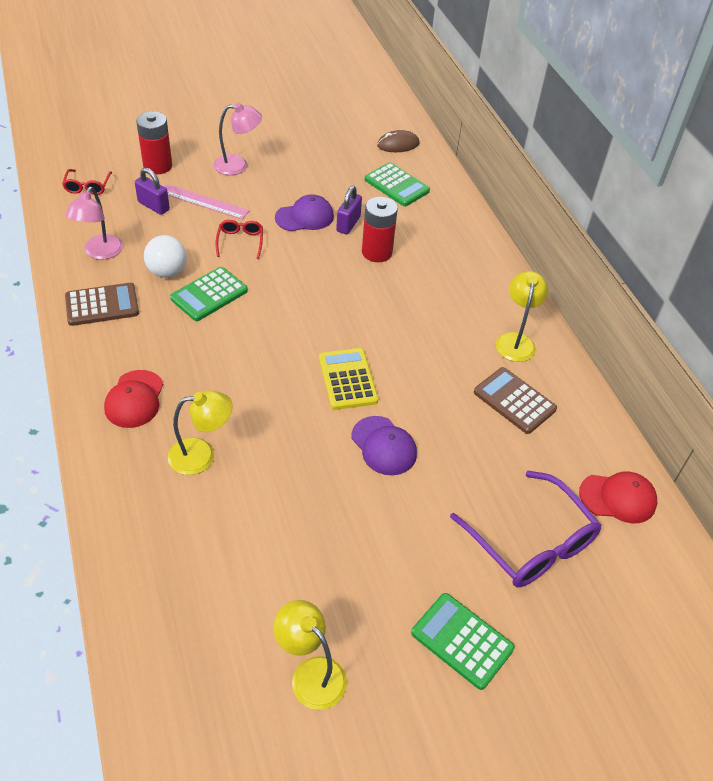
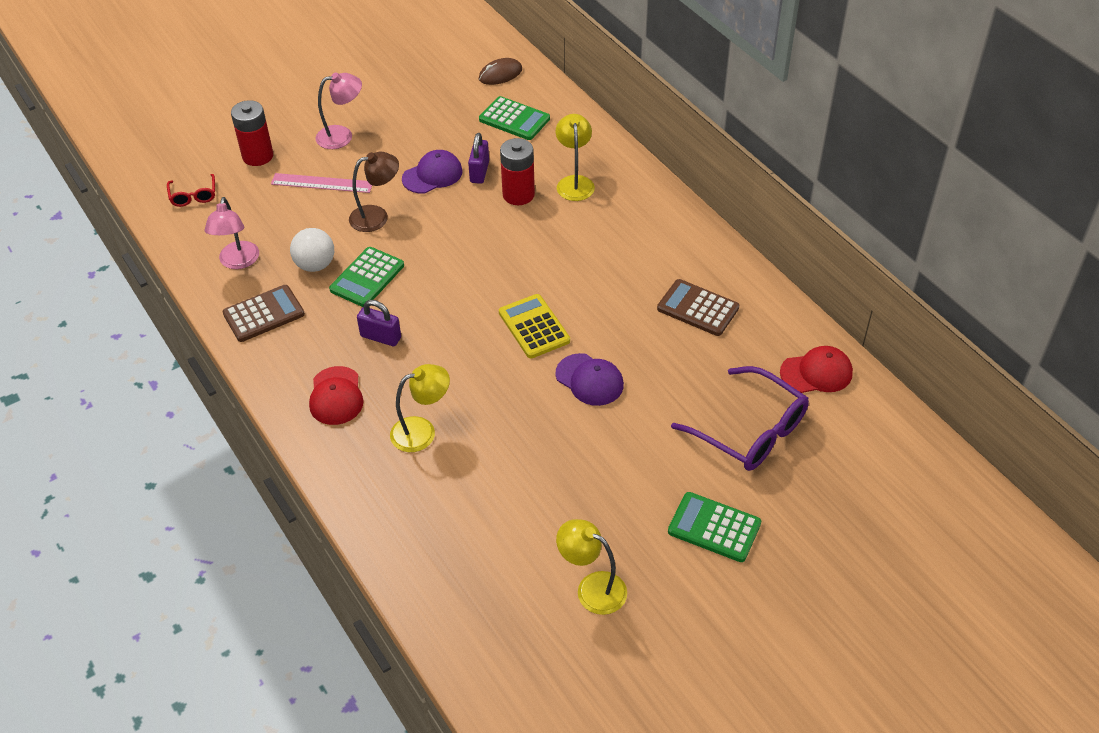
camera: 10 degrees left, 0 degrees up
(153, 206) = (272, 200): purple padlock -> purple padlock (380, 337)
(240, 241) = (377, 216): red glasses -> brown lamp
(515, 340) = (682, 250): yellow lamp -> yellow lamp (574, 182)

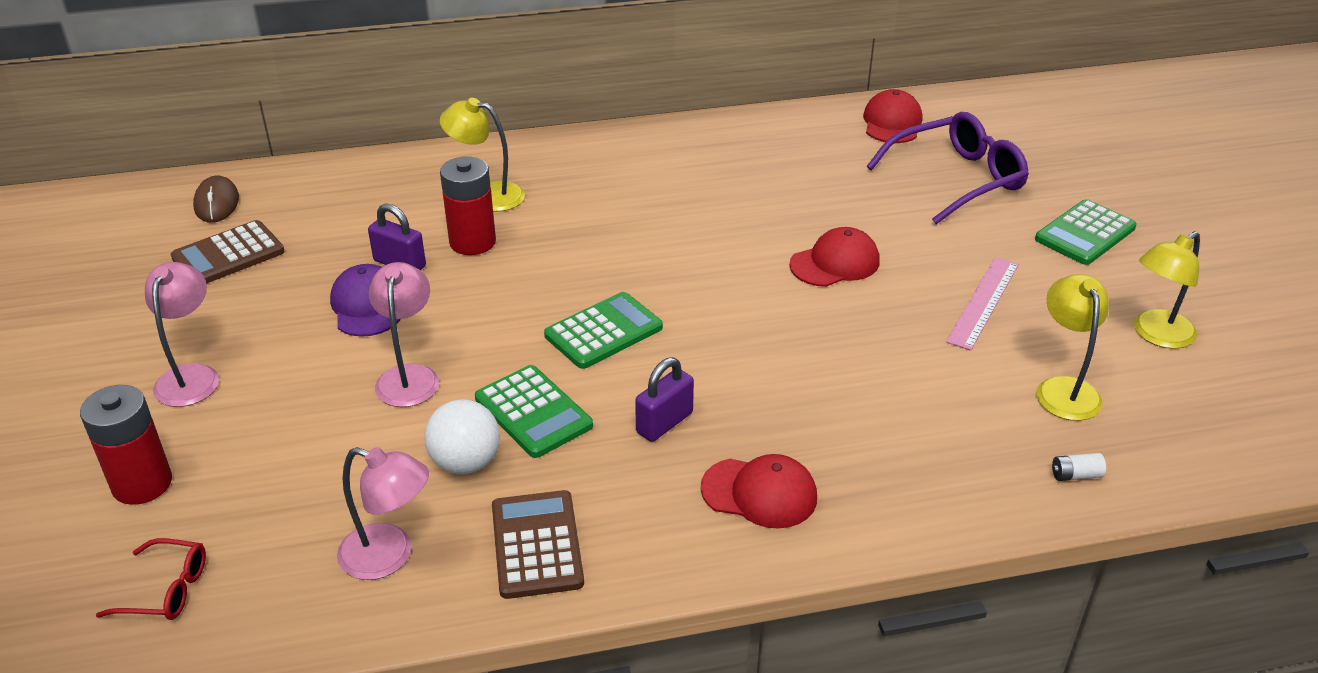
camera: 70 degrees left, 10 degrees down
(322, 183) = (282, 419): pink ruler -> pink ruler (983, 302)
(377, 216) = (409, 376): brown lamp -> pink lamp
(410, 552) = (1075, 475): none -> white battery
(422, 431) = (863, 419): yellow lamp -> yellow lamp (1064, 389)
(514, 119) = (321, 212): green calculator -> green calculator (603, 331)
(534, 327) = (723, 284): yellow calculator -> none
(589, 380) = (835, 263): purple cap -> red cap
(697, 308) = (761, 165): brown calculator -> brown calculator (228, 255)

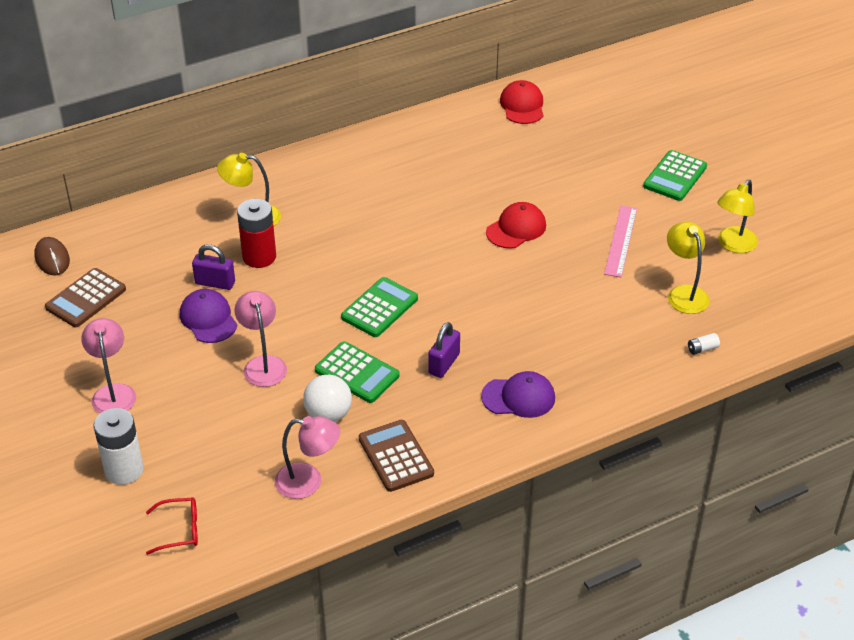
camera: 15 degrees left, 5 degrees up
(142, 484) = (124, 470): red battery -> white battery
(759, 493) = (518, 397): red cap -> purple cap
(957, 179) = (580, 147): purple glasses -> none

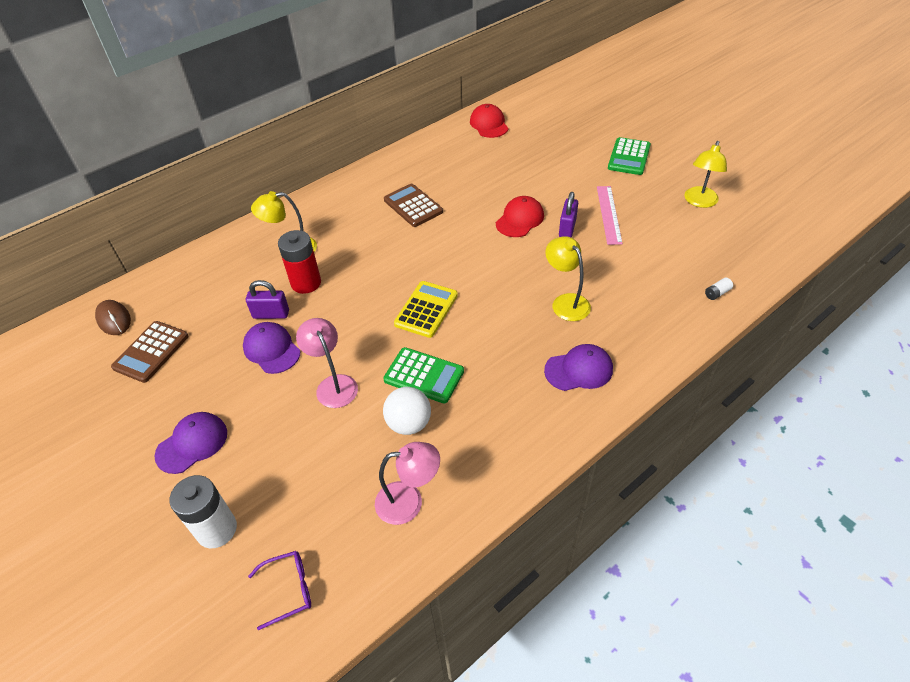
camera: 10 degrees left, 5 degrees up
(113, 392) = (192, 443): pink lamp -> purple cap
(180, 530) = (289, 589): red glasses -> purple glasses
(379, 308) = (426, 309): green calculator -> yellow calculator
(395, 456) = (486, 454): brown calculator -> brown calculator (413, 206)
(444, 364) = (500, 351): purple padlock -> purple padlock (567, 228)
(684, 293) = (679, 248): yellow lamp -> yellow lamp (566, 302)

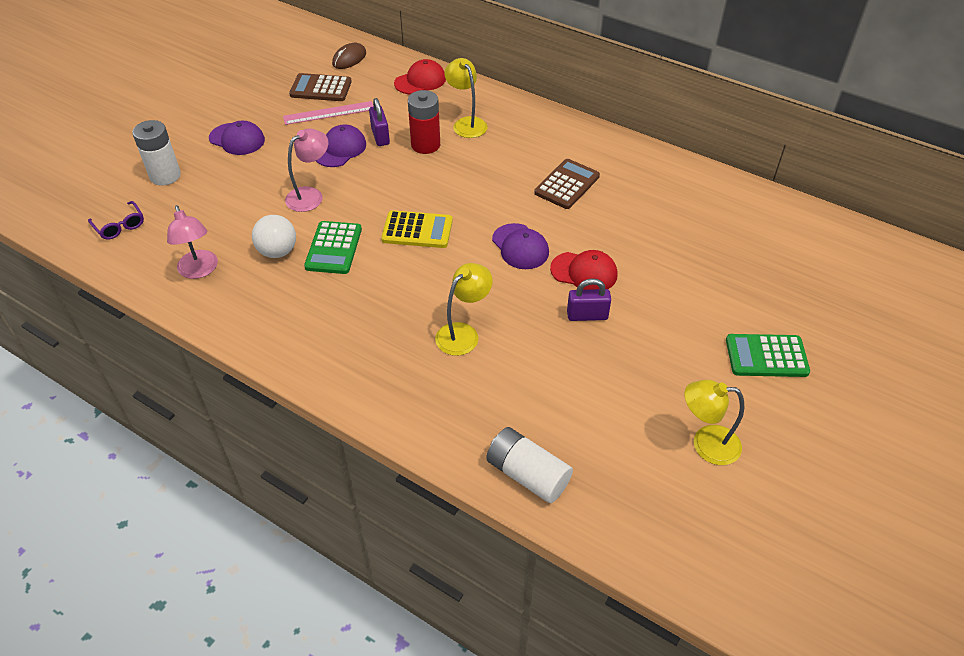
camera: 70 degrees right, 0 degrees up
(489, 124) = (754, 210): red cap -> red cap (420, 81)
(579, 370) = (368, 358): purple cap -> purple cap (520, 247)
(608, 214) = (632, 350): pink ruler -> pink ruler (329, 113)
(717, 293) = (527, 474): white battery -> white battery, size x2.37

